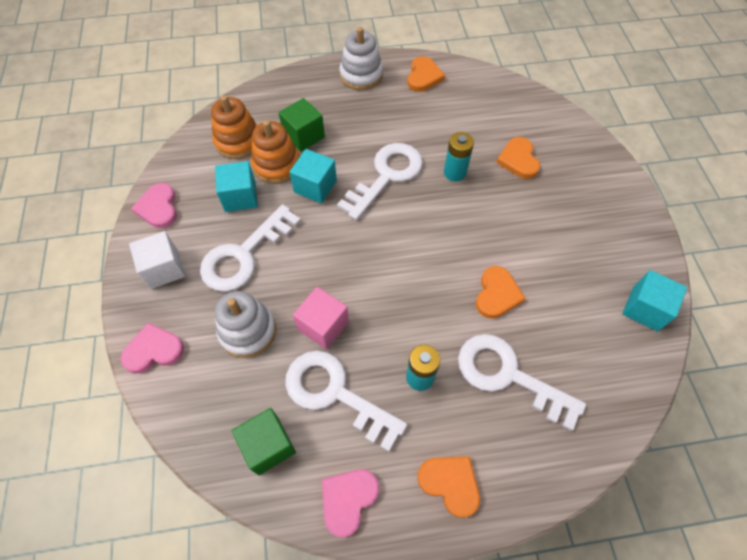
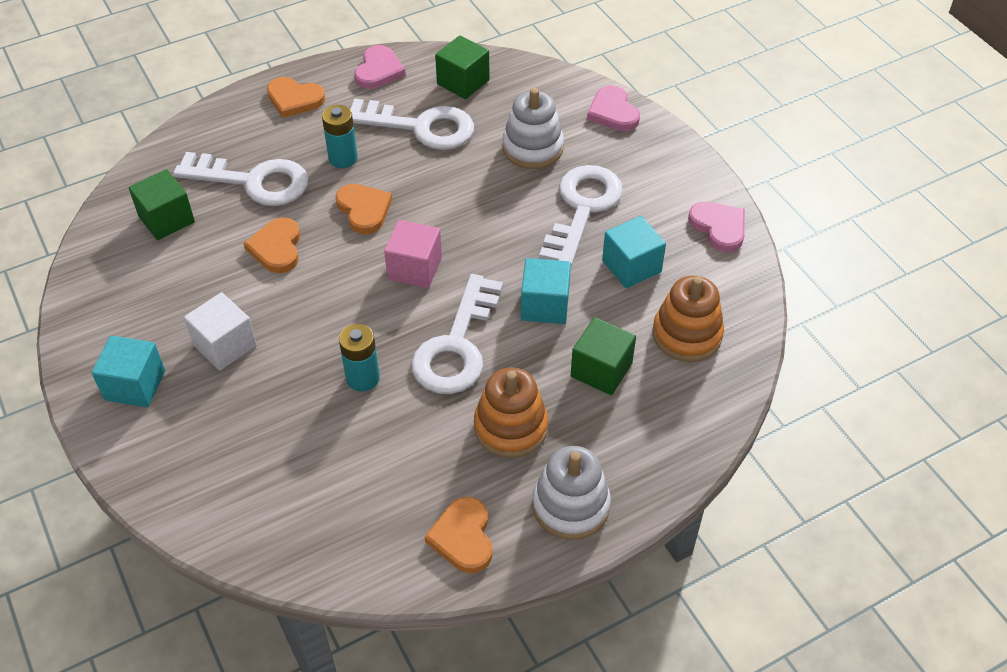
camera: 160 degrees right, 10 degrees down
(153, 350) = (613, 112): pink heart -> pink heart turned 105 degrees clockwise
(164, 269) = (659, 173): white cube -> white cube (225, 345)
(277, 165) = (612, 318): orange stacking toy -> orange stacking toy (510, 427)
(323, 325) = (458, 172): pink cube -> pink cube (414, 268)
(518, 160) = (272, 425): orange heart -> orange heart (364, 210)
(590, 356) = (166, 219): none -> green cube
(645, 308) = (100, 279): turquoise cube -> turquoise cube (135, 385)

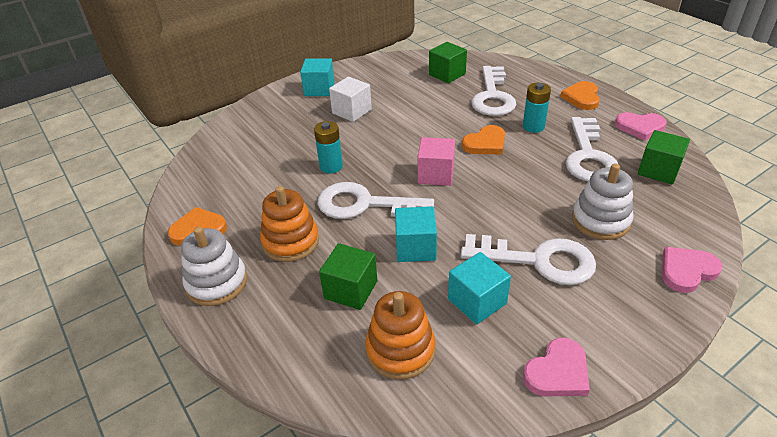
camera: 85 degrees right, 10 degrees down
(277, 248) = (436, 115): orange heart -> none

